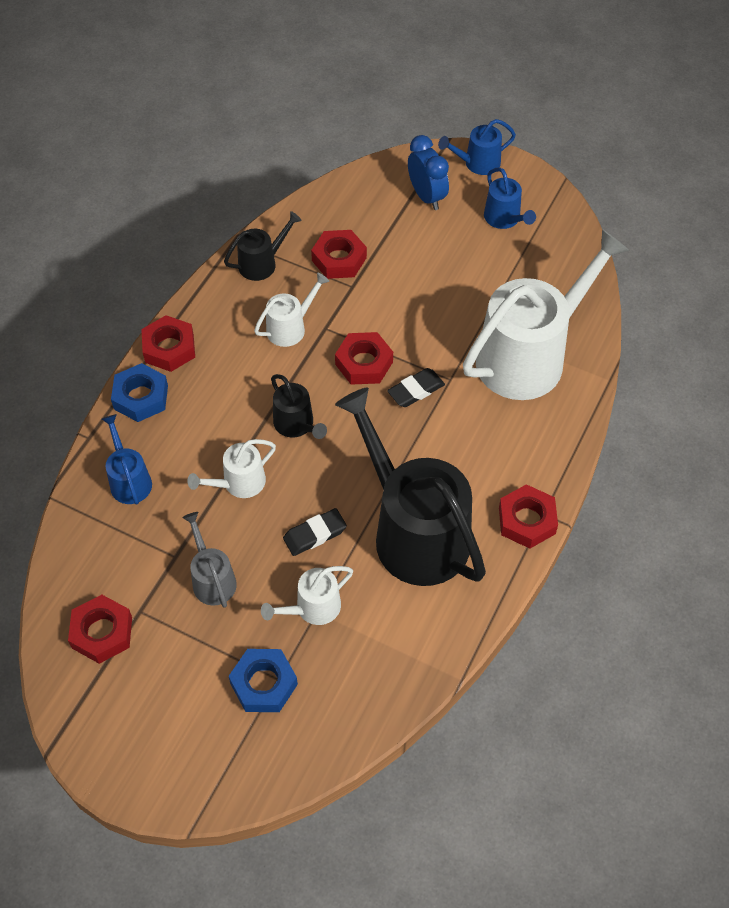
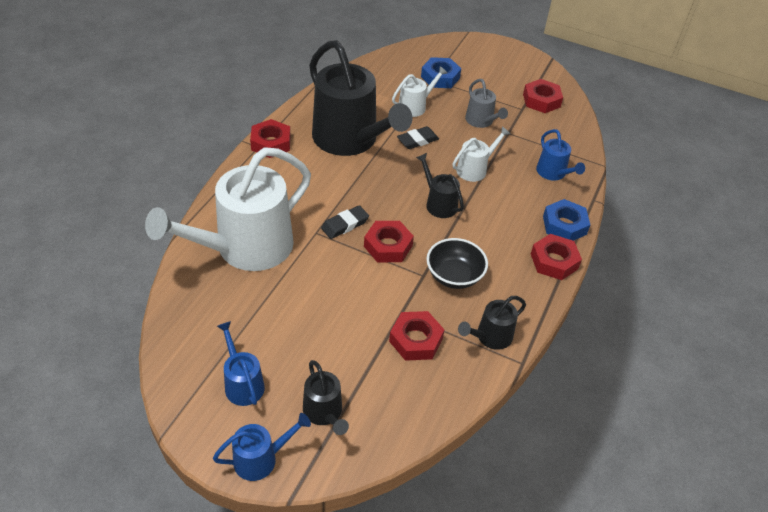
camera: 175 degrees right, 10 degrees down
(290, 328) = (454, 276): white watering can -> black bowl
(426, 196) = (324, 412): blue clock -> black watering can

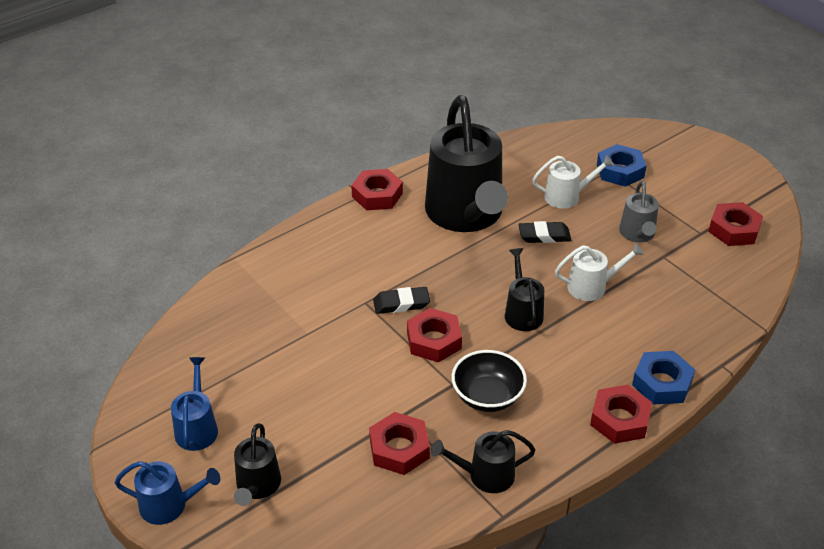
camera: 30 degrees right, 5 degrees down
(246, 248) = (283, 296): white watering can -> none
(553, 173) = (689, 319): blue watering can -> none

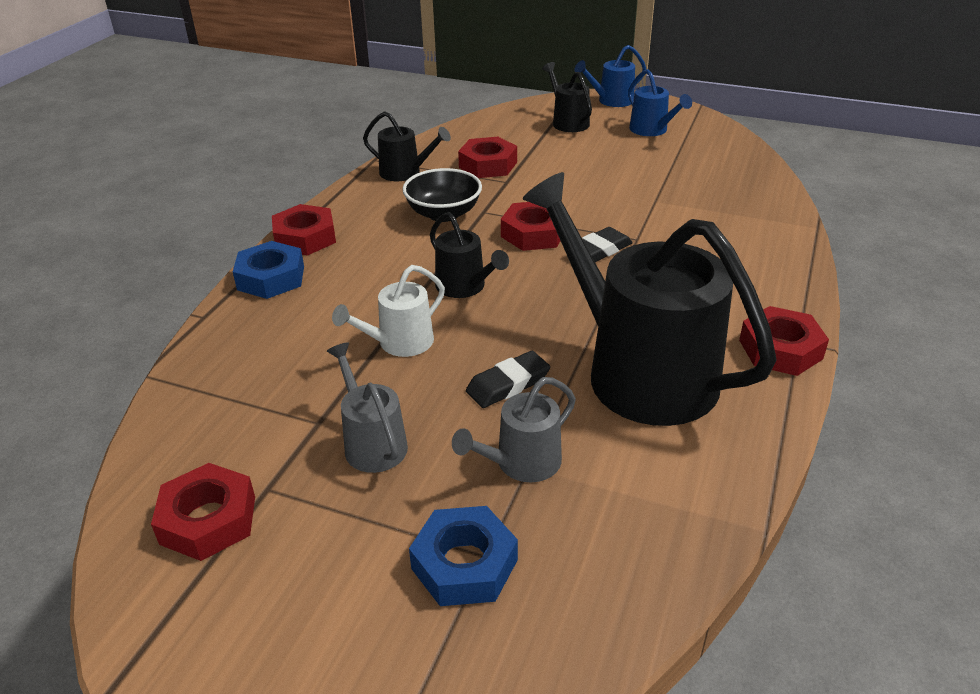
camera: 150 degrees right, 5 degrees down
(485, 475) = (405, 172): black watering can -> black watering can turned 60 degrees clockwise
(567, 196) = (522, 463): white watering can -> grey watering can

